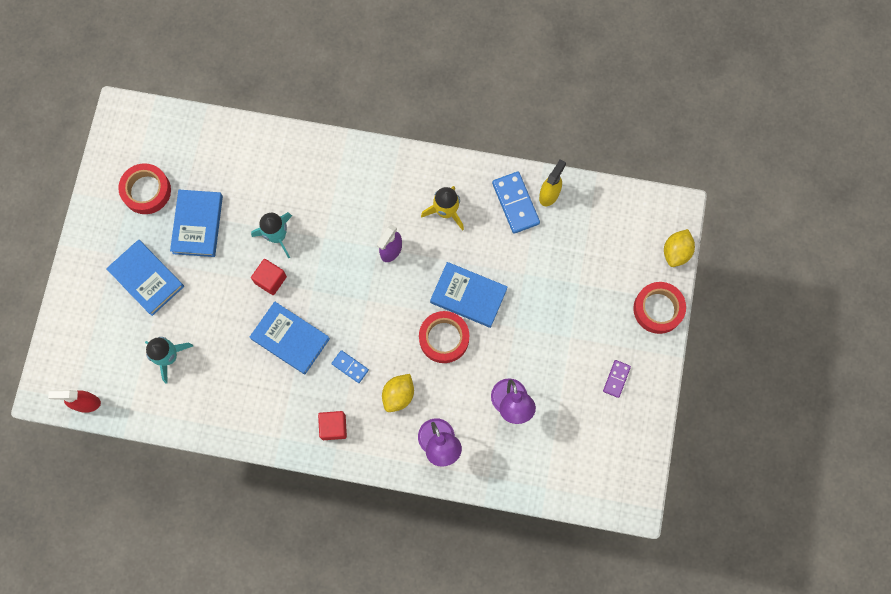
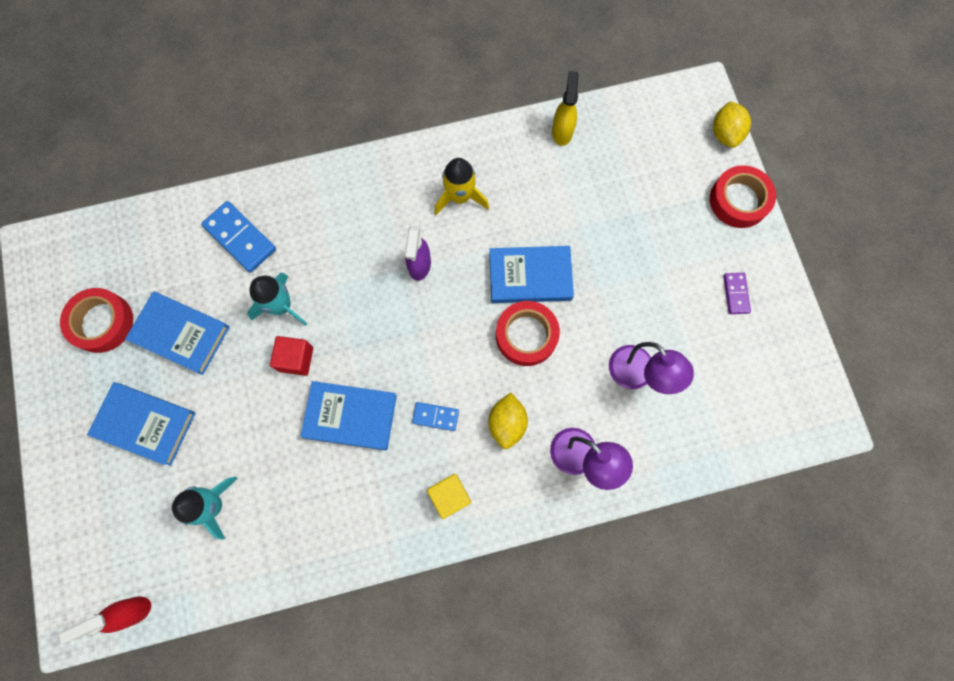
camera: 25 degrees left, 0 degrees up
(198, 224) = (181, 334): blue book -> blue book turned 45 degrees counterclockwise
(333, 427) = (450, 496): red cube -> yellow cube
(515, 203) = (531, 156): blue domino -> blue domino (240, 238)

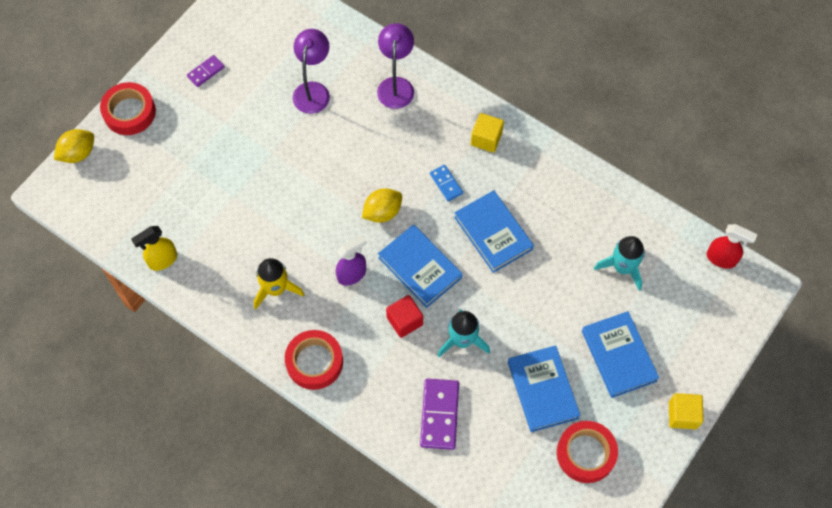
camera: 130 degrees left, 10 degrees down
(49, 430) = (682, 415): none -> yellow cube
(240, 238) = (439, 415): blue domino -> purple domino
(296, 359) = (488, 298): red cube -> red cube (404, 321)
(507, 423) = (412, 140): yellow lemon -> yellow lemon (382, 212)
(526, 335) = (343, 171): red tape -> red tape (314, 362)
(530, 277) = (299, 199): blue book -> blue book (420, 268)

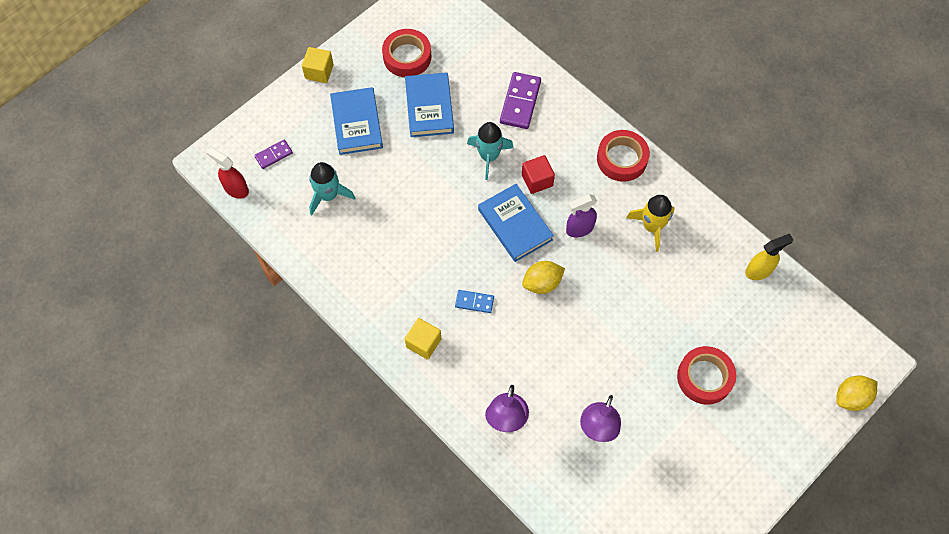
camera: 170 degrees left, 0 degrees up
(129, 112) = (799, 438): red tape -> red tape (704, 377)
(206, 72) = (715, 474): purple domino -> purple domino (273, 155)
(446, 184) = (474, 302): blue domino -> blue domino turned 60 degrees counterclockwise
(493, 233) = (439, 246): blue book -> none

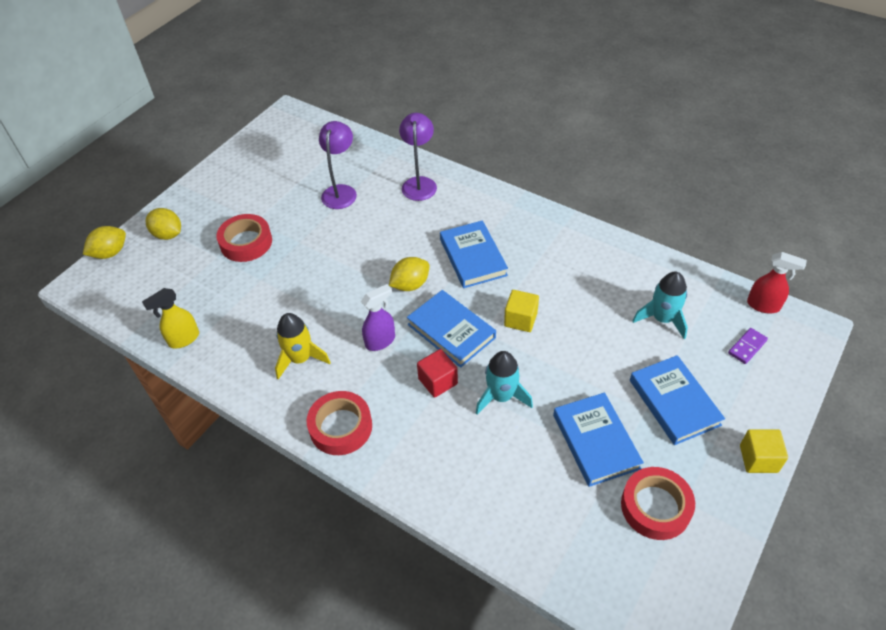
camera: 170 degrees right, 15 degrees down
(423, 343) = (509, 219): yellow cube -> yellow cube (520, 319)
(474, 302) = (473, 257): blue domino -> blue book
(520, 102) = (482, 474): purple domino -> none
(791, 410) = (168, 234): none -> yellow lemon

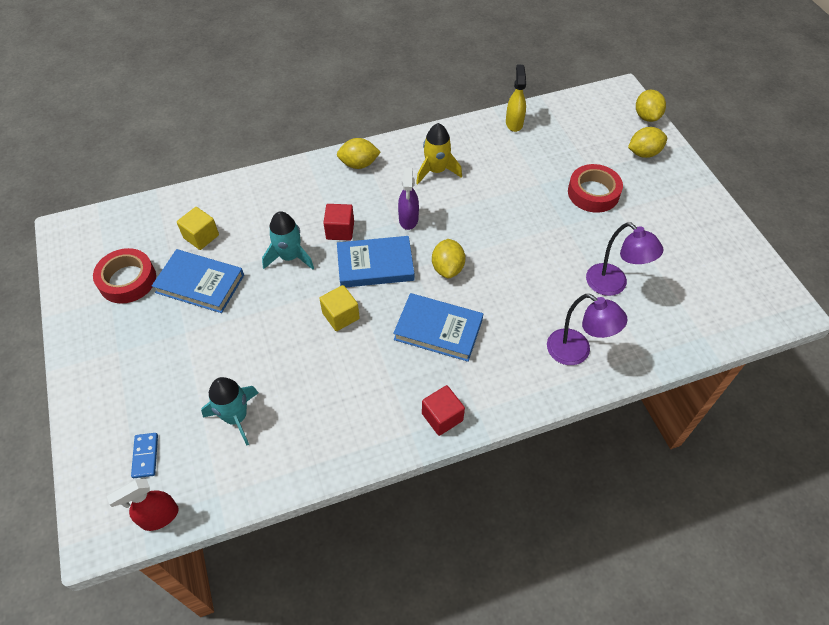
camera: 125 degrees right, 5 degrees up
(341, 427) = (359, 164): red tape -> yellow lemon
(536, 217) = (442, 417): none -> red cube
(674, 402) = (169, 355): blue book -> none
(747, 347) = (145, 456): purple domino -> blue domino
(758, 459) = (77, 368): yellow cube -> yellow cube (201, 236)

